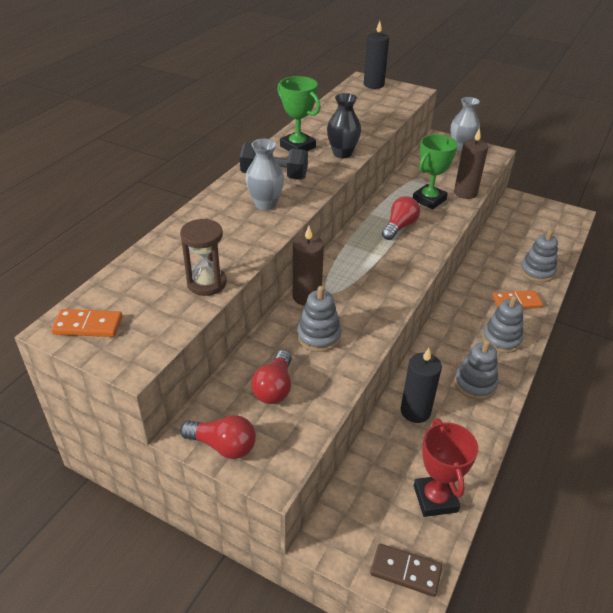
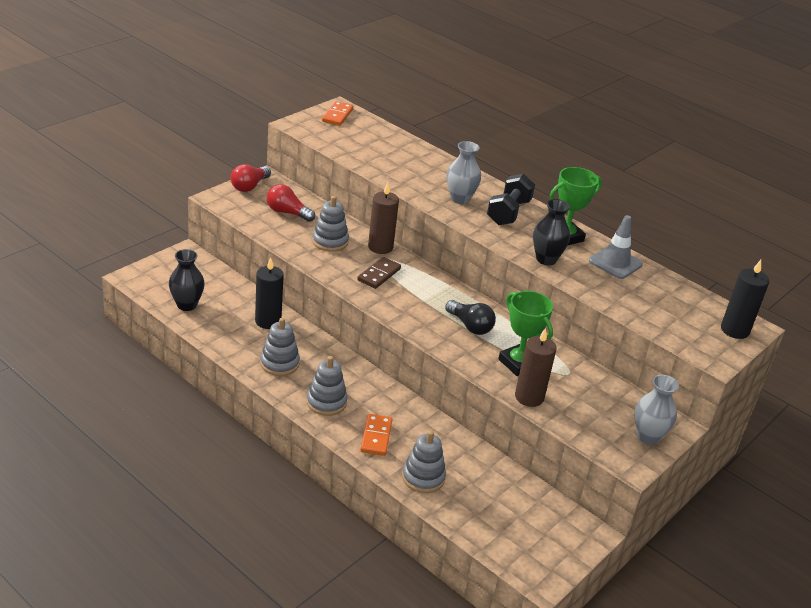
camera: 100 degrees right, 5 degrees down
(207, 283) = (361, 157): brown hourglass -> none
(321, 125) = (615, 263): none -> grey traffic cone
(399, 227) = (470, 326): red light bulb -> black light bulb
(405, 571) = (146, 277): brown domino -> brown domino (379, 275)
(435, 499) = (187, 305): red trophy -> black vase

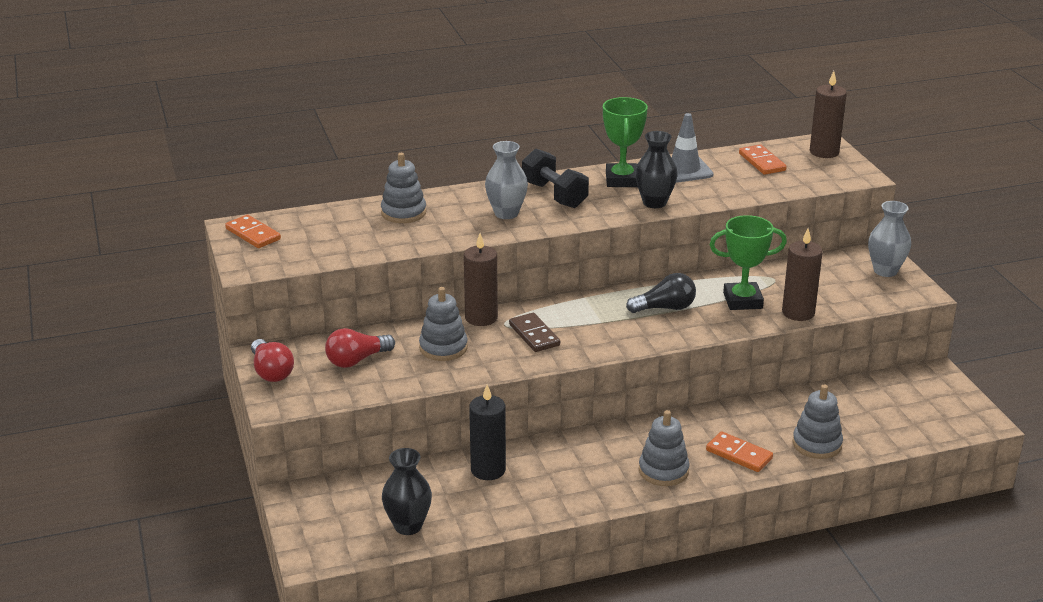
camera: 55 degrees left, 5 degrees down
(279, 363) = (574, 484): grey stacking toy -> grey stacking toy (403, 213)
(675, 299) = (762, 162): none -> orange domino
(734, 330) = (824, 152): black candle -> brown candle

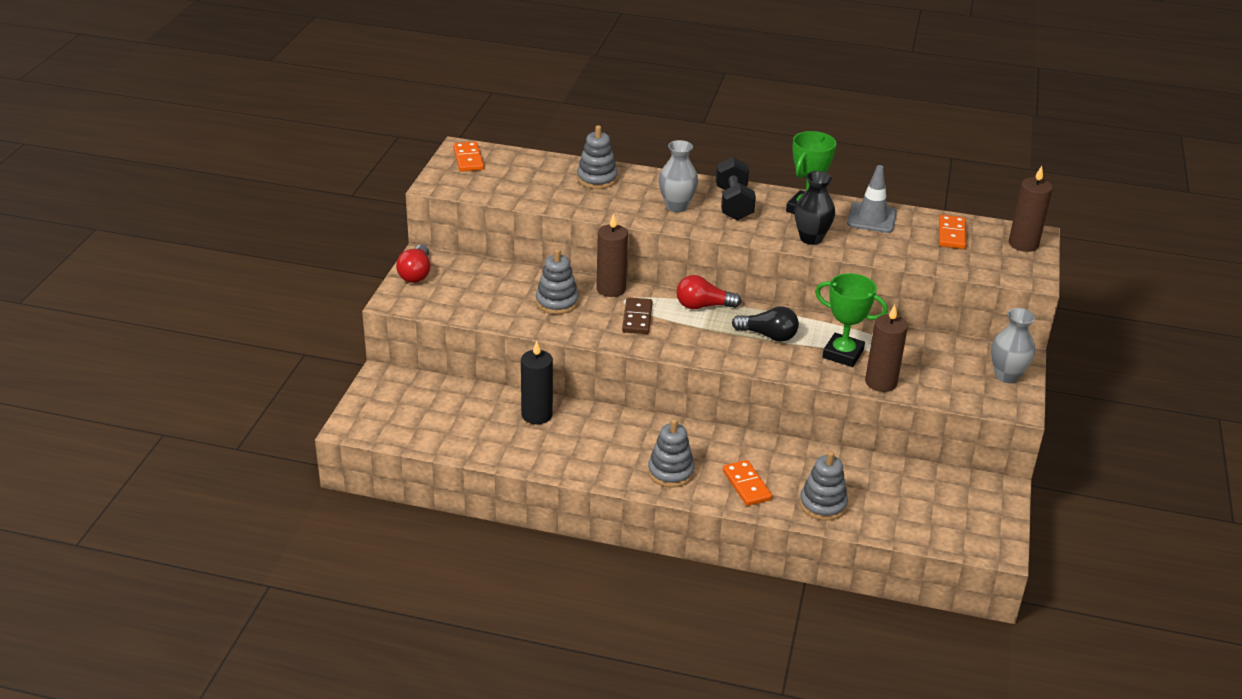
camera: 30 degrees right, 5 degrees up
(357, 360) = (484, 288): red light bulb -> red light bulb (703, 306)
(408, 526) = (438, 432): black vase -> none

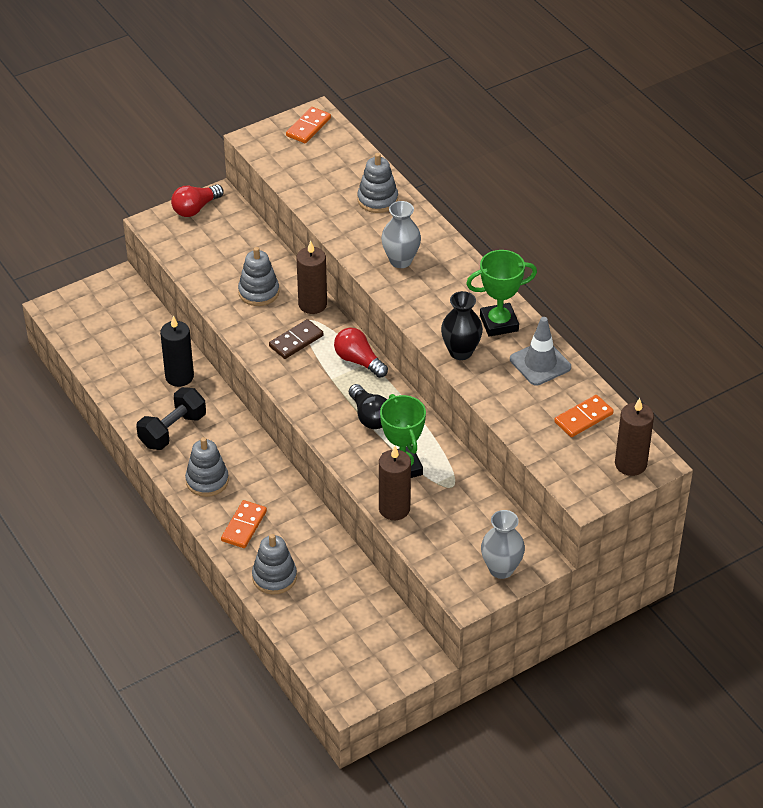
camera: 45 degrees right, 10 degrees up
(733, 204) = (449, 284): black dumbbell -> black dumbbell (172, 430)

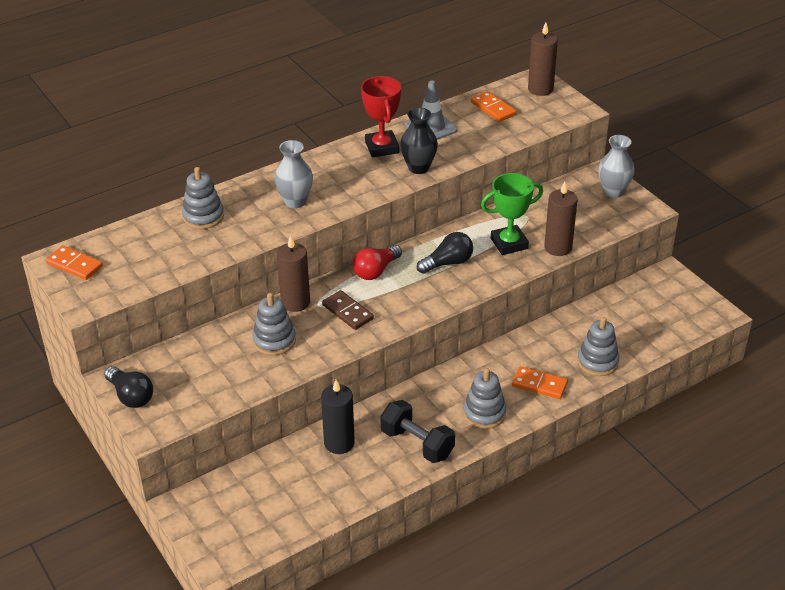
camera: 90 degrees left, 5 degrees down
(195, 208) = (131, 396): red light bulb -> black light bulb
(499, 323) = (382, 147): green trophy -> red trophy

